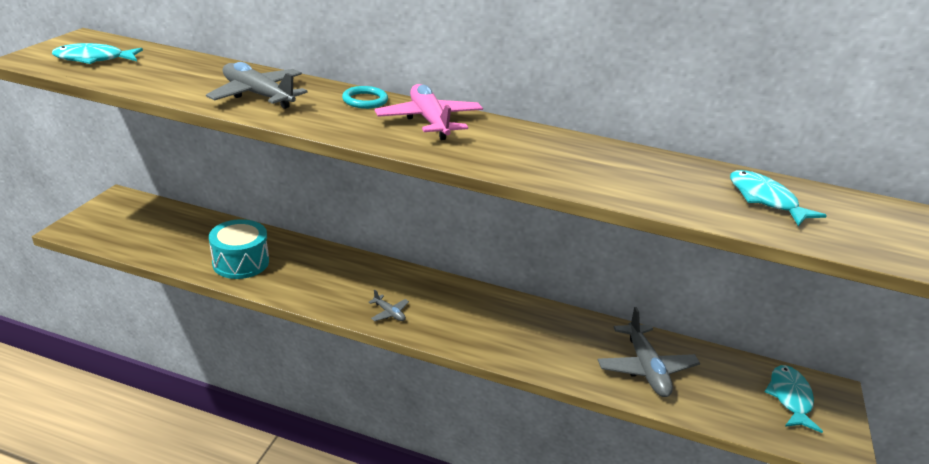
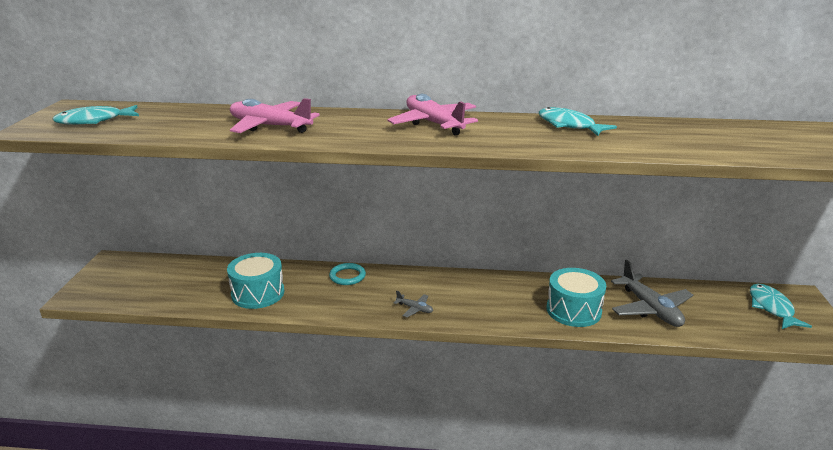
camera: 10 degrees left, 5 degrees down
(258, 95) = (270, 126): grey plane -> pink plane
(365, 100) = (367, 117): turquoise ring -> turquoise ring (347, 276)
(558, 351) = (573, 310): none -> turquoise drum
(765, 200) = (738, 137): turquoise fish -> turquoise fish (569, 125)

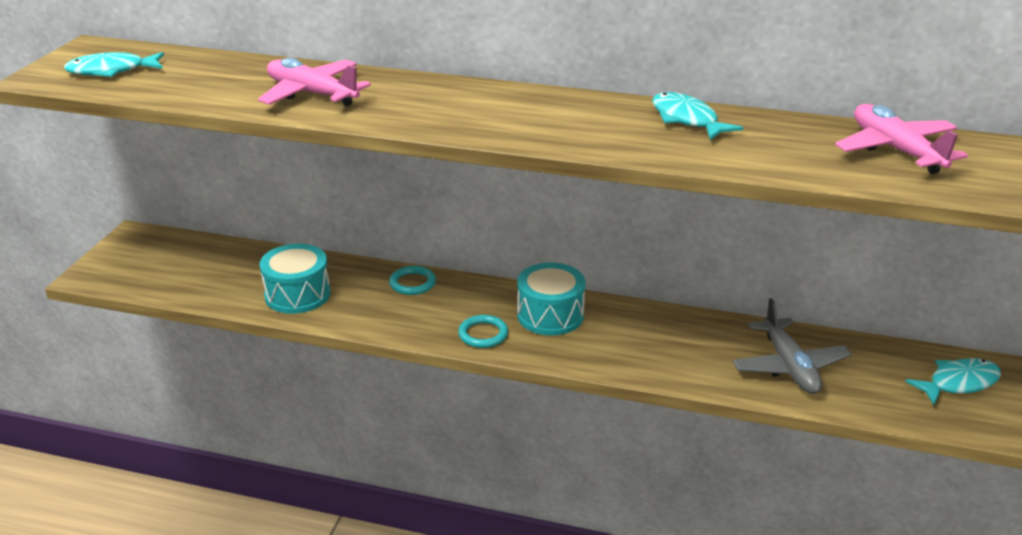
camera: 10 degrees right, 5 degrees up
(415, 309) = (483, 334): grey plane -> turquoise ring
(433, 124) = (514, 104): pink plane -> pink plane (895, 150)
(573, 310) = (686, 358): turquoise drum -> turquoise drum (550, 315)
(771, 308) = (958, 383): turquoise fish -> turquoise fish turned 60 degrees clockwise

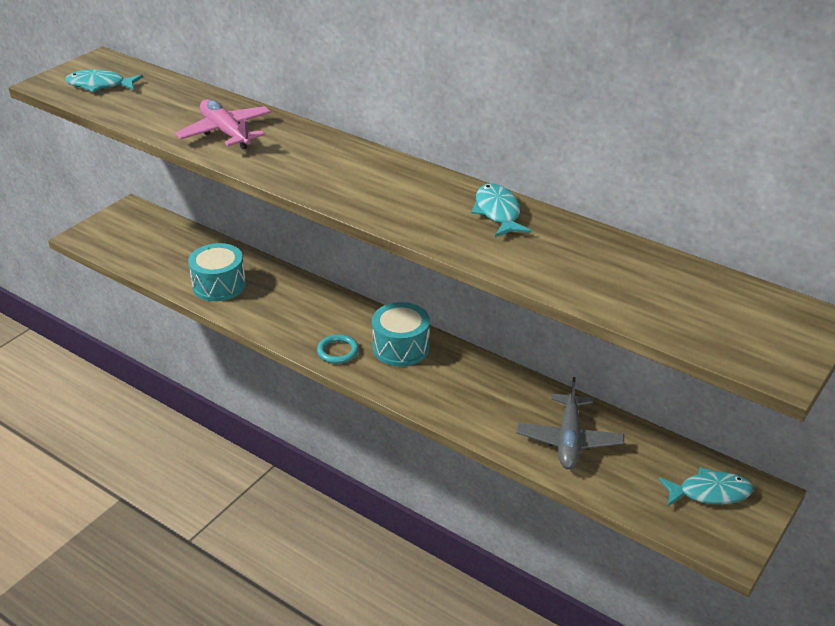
camera: 20 degrees right, 5 degrees up
(412, 283) = (310, 294): turquoise ring -> none
(895, 150) = (651, 278): pink plane -> none

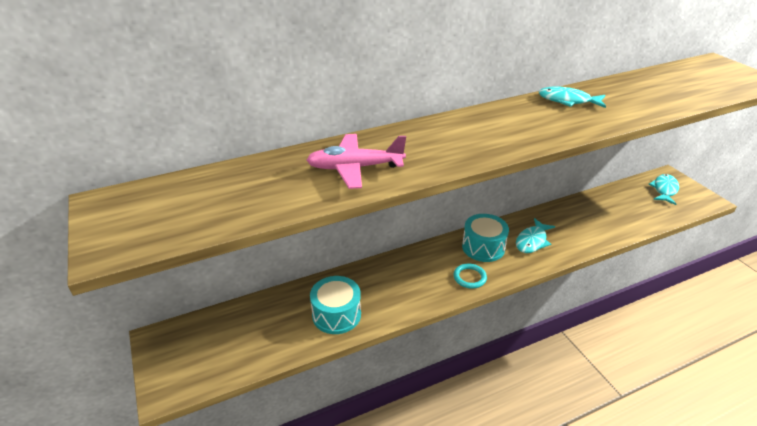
camera: 60 degrees left, 0 degrees up
(100, 85) = (165, 215): turquoise fish -> turquoise fish (532, 241)
(569, 440) = (607, 216): grey plane -> none

